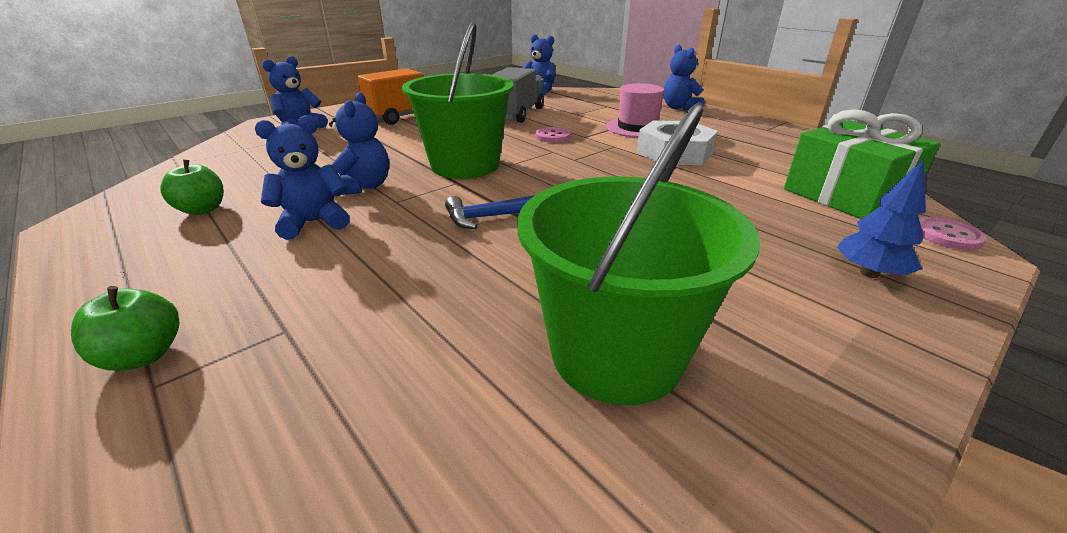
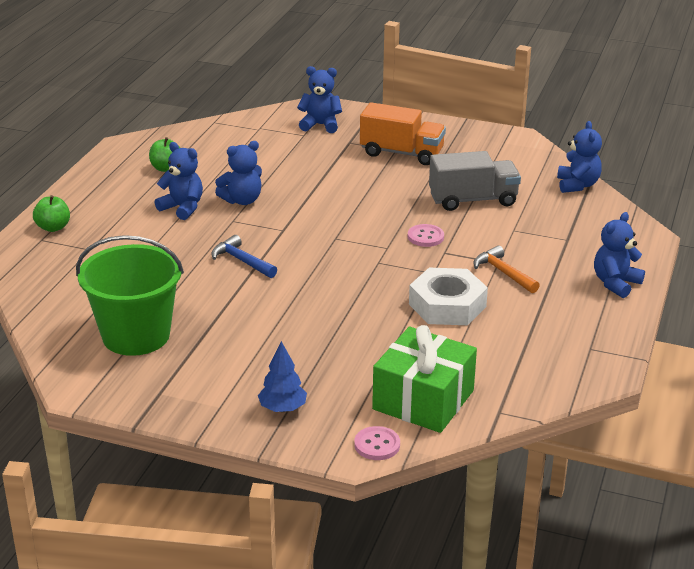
camera: 60 degrees right, 0 degrees up
(465, 165) = (316, 221): green bucket -> none
(637, 128) = (503, 273): pink hat -> orange hammer

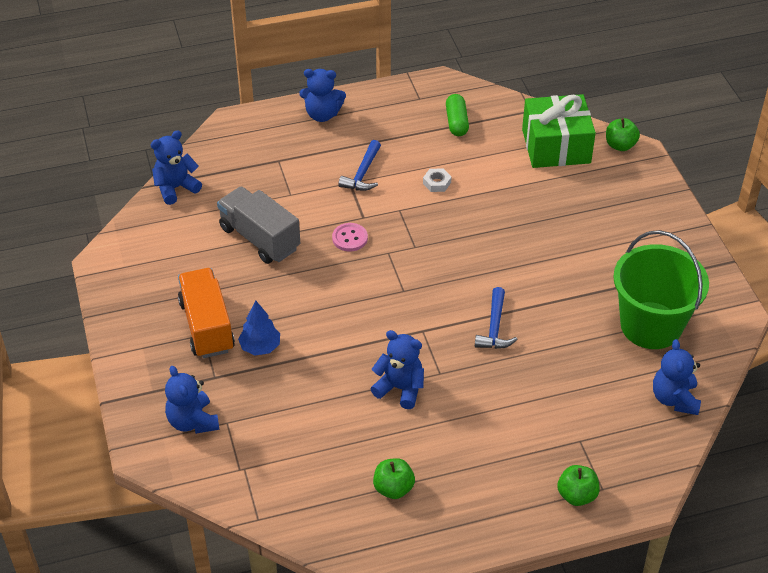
camera: 125 degrees left, 15 degrees up
(182, 208) = (453, 423): blue teddy bear -> blue teddy bear (674, 399)
(282, 408) = (636, 203): blue tree -> blue tree (260, 347)
(377, 445) = (620, 145): pink button -> green apple
(447, 305) = (437, 183): white nut -> white nut, size x0.42
(503, 273) = (362, 173): orange hammer -> blue hammer
(527, 354) = (456, 122): none -> green capsule

